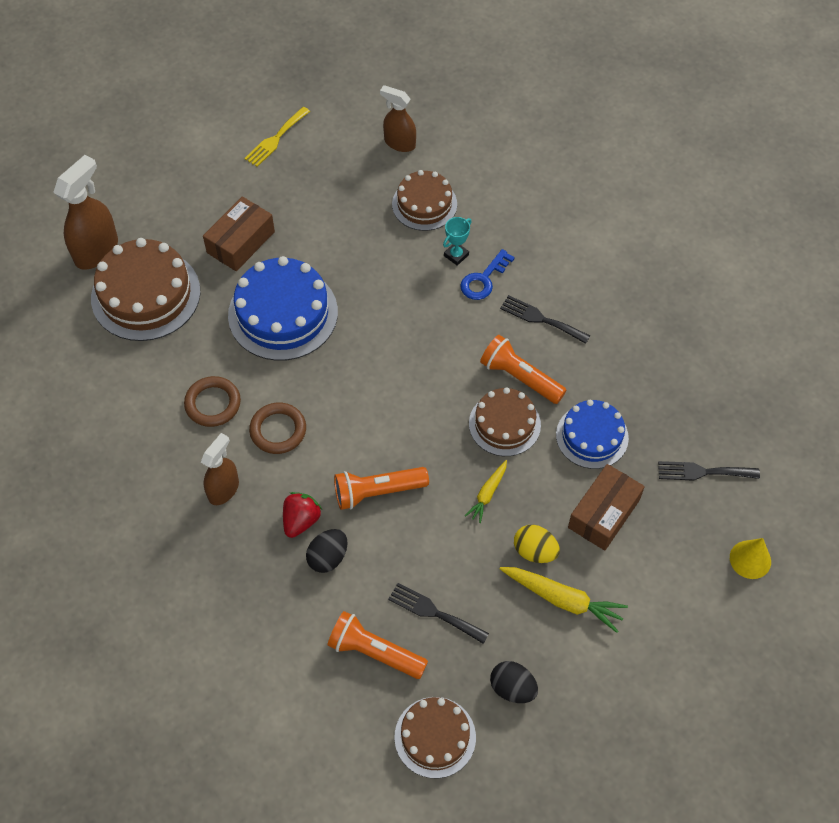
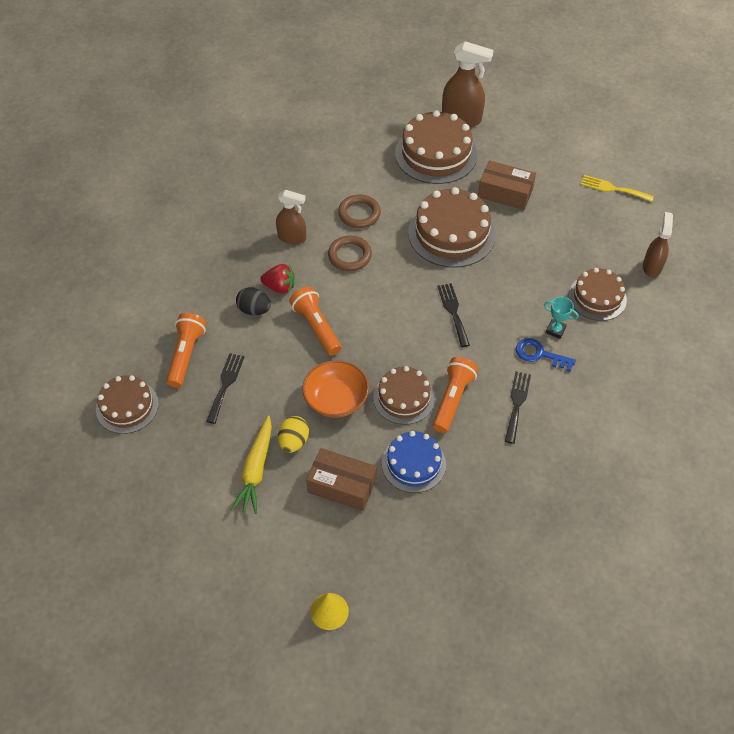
camera: 75 degrees right, 5 degrees down
(283, 313) = (451, 233): blue cake -> brown cake
(487, 494) = (336, 399): yellow carrot -> orange bowl
(512, 688) = (174, 449): black egg -> none
(703, 472) = (406, 558): black fork -> black fork (453, 312)

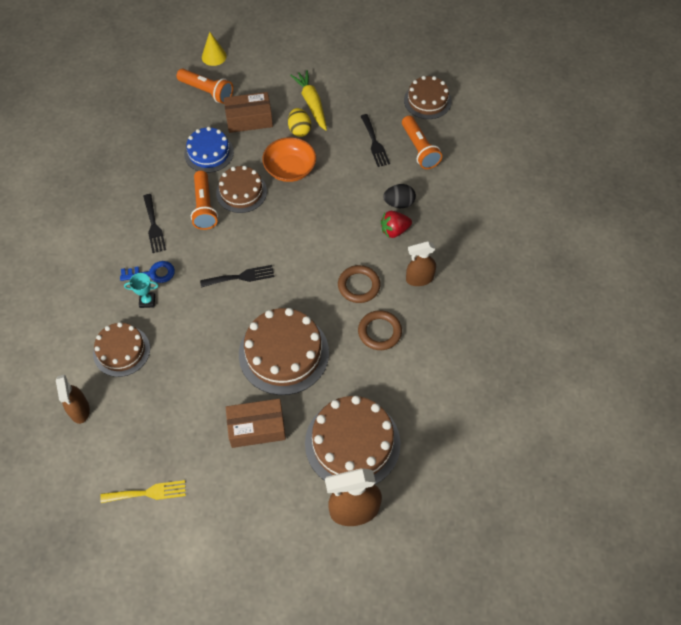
camera: 150 degrees right, 5 degrees up
(316, 327) = (341, 213): orange flashlight -> orange flashlight (207, 91)
(453, 312) = (241, 277): black fork -> black fork turned 60 degrees counterclockwise

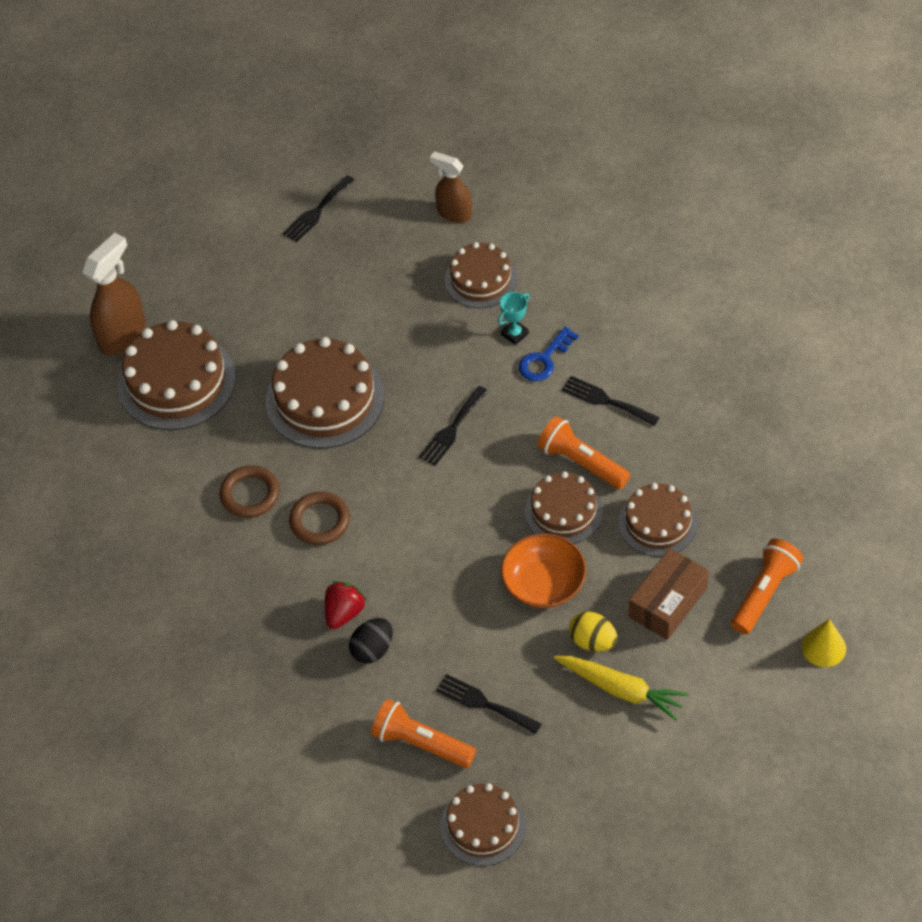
camera: 140 degrees right, 5 degrees down
(148, 493) = (317, 211): yellow fork -> black fork
(207, 91) = (764, 593): orange flashlight -> orange flashlight turned 135 degrees clockwise
(209, 153) = (658, 523): blue cake -> brown cake
(256, 427) = (279, 324): brown box -> none
(419, 278) = (262, 582): brown spray bottle -> none

